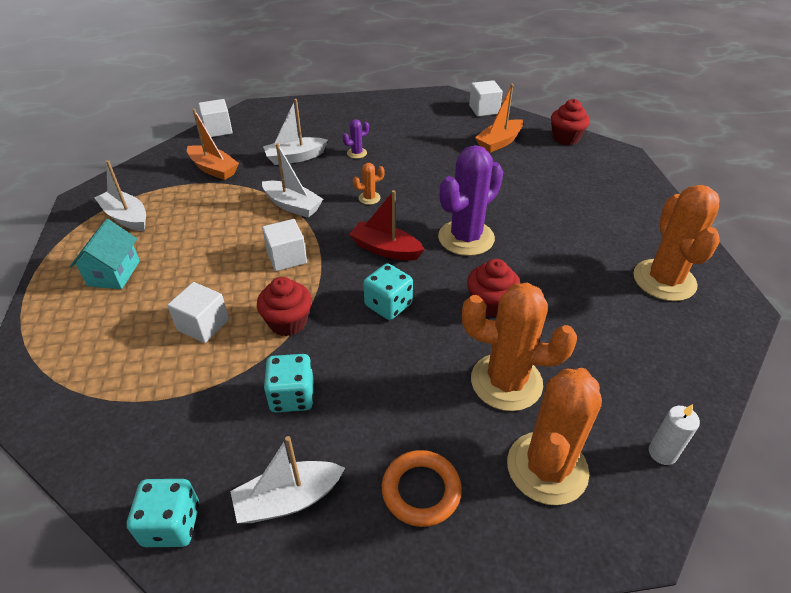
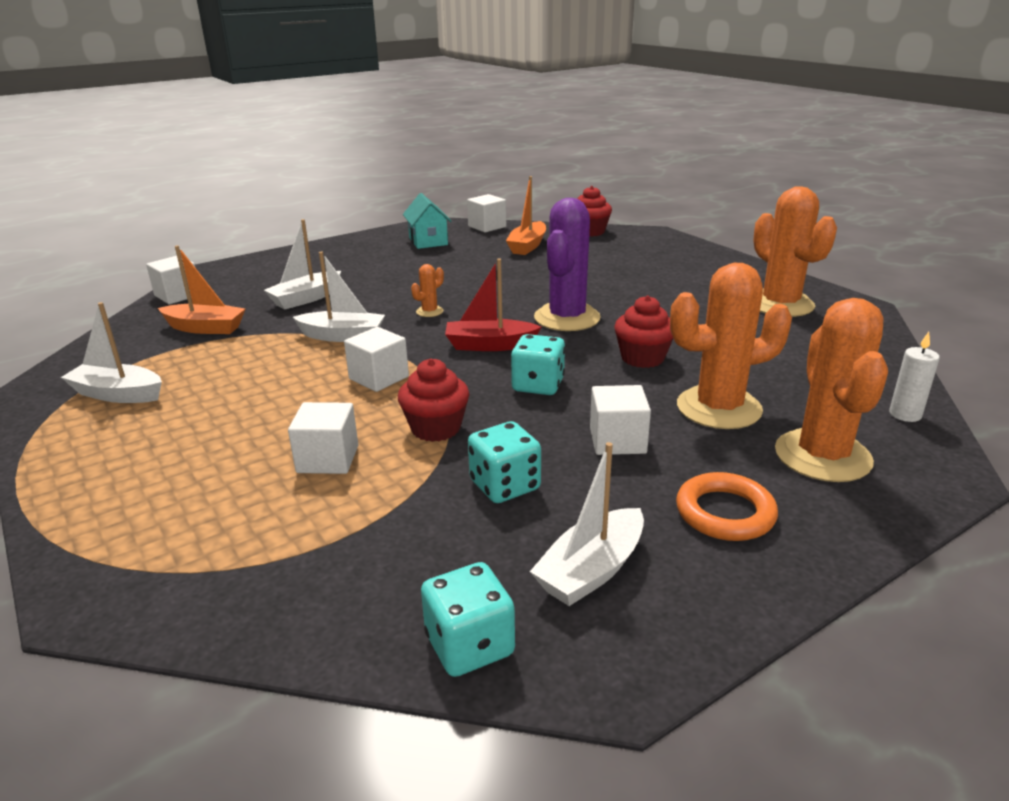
camera: 25 degrees left, 15 degrees down
(114, 273) = (149, 447): turquoise house -> turquoise house (428, 241)
(357, 153) = (378, 281): purple cactus -> none
(401, 385) = (617, 441): none -> white cube

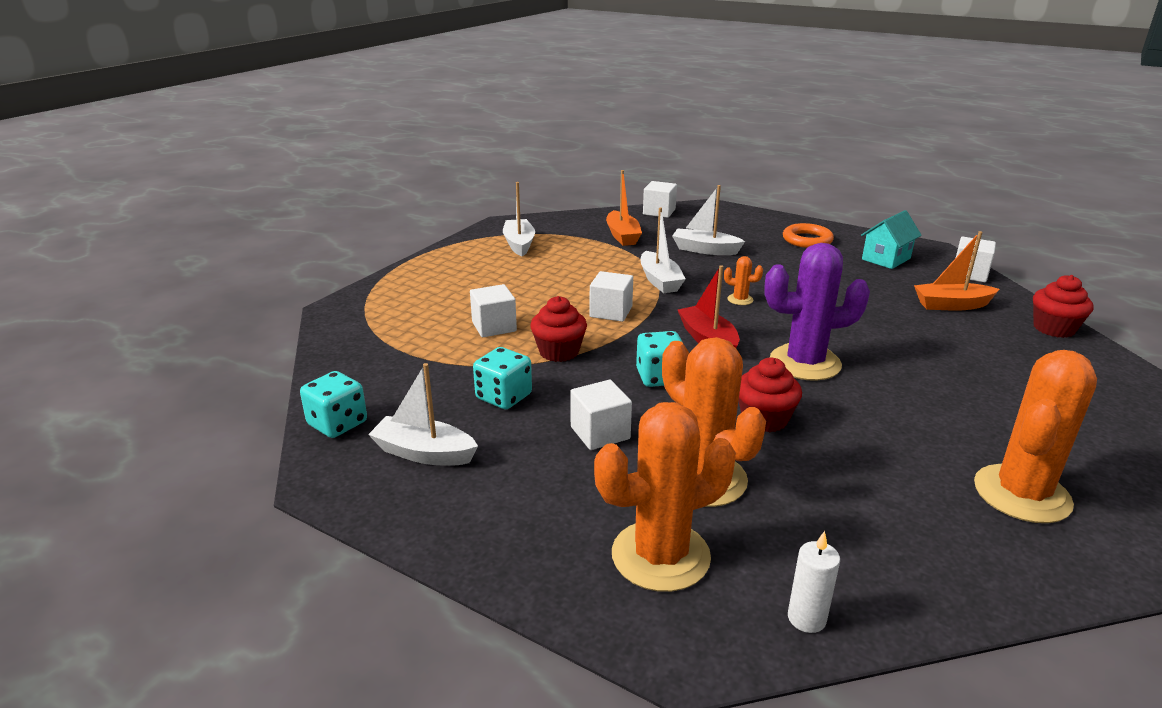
camera: 65 degrees right, 0 degrees up
(725, 513) = (527, 504): orange ring -> orange ring (807, 240)

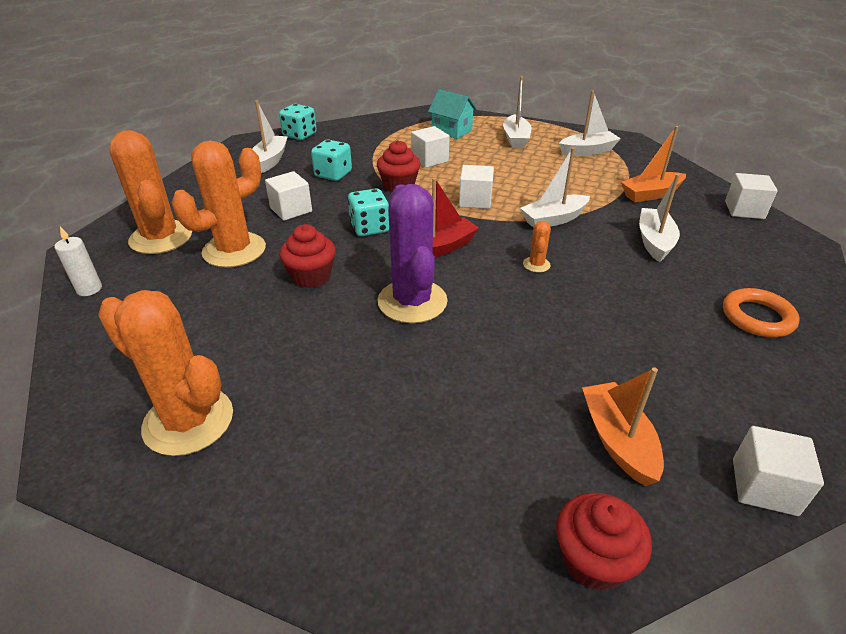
camera: 80 degrees right, 10 degrees up
(465, 272) = (515, 139): none -> white boat
(886, 259) = (750, 390): turquoise house -> turquoise house (452, 131)

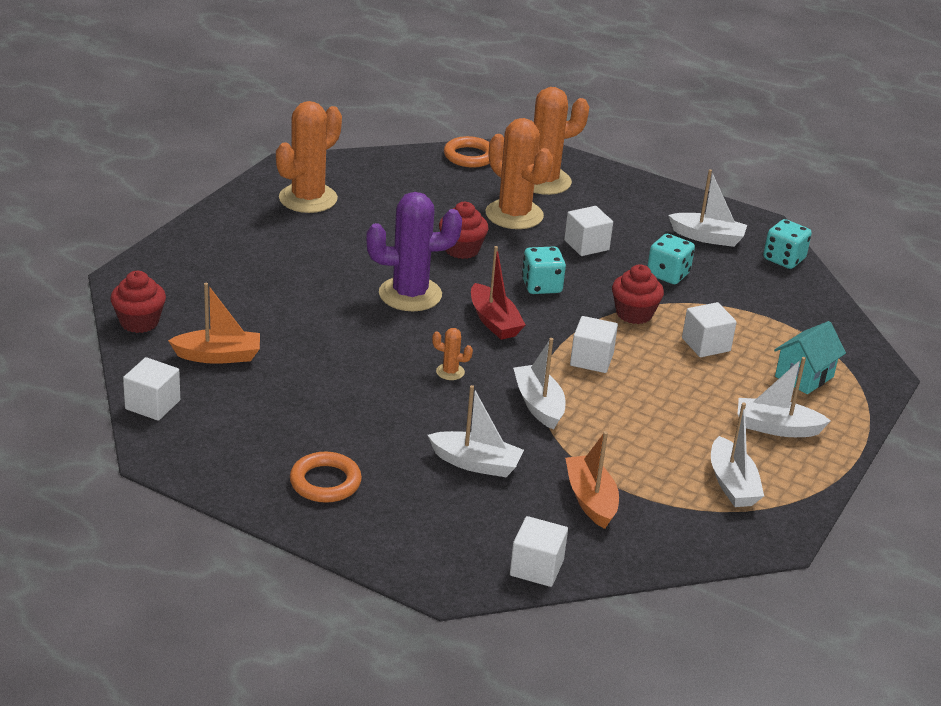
camera: 95 degrees right, 5 degrees down
(89, 289) = (469, 156): white candle -> orange ring

